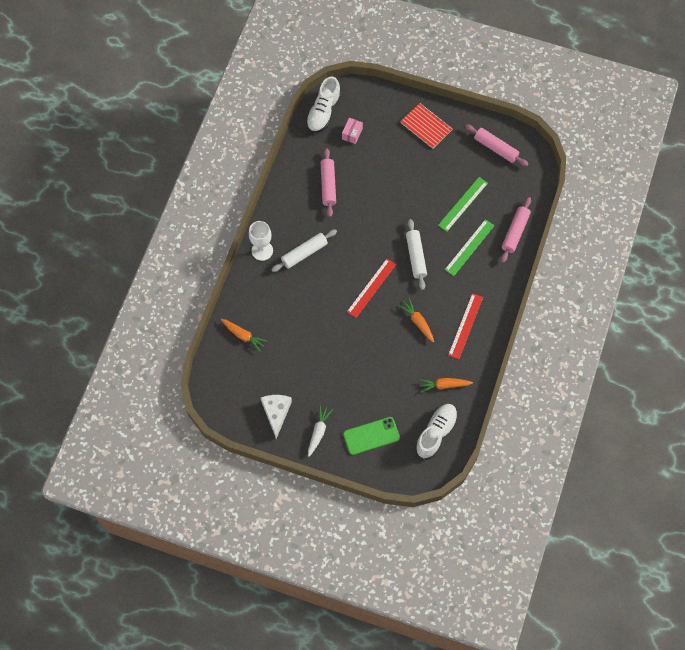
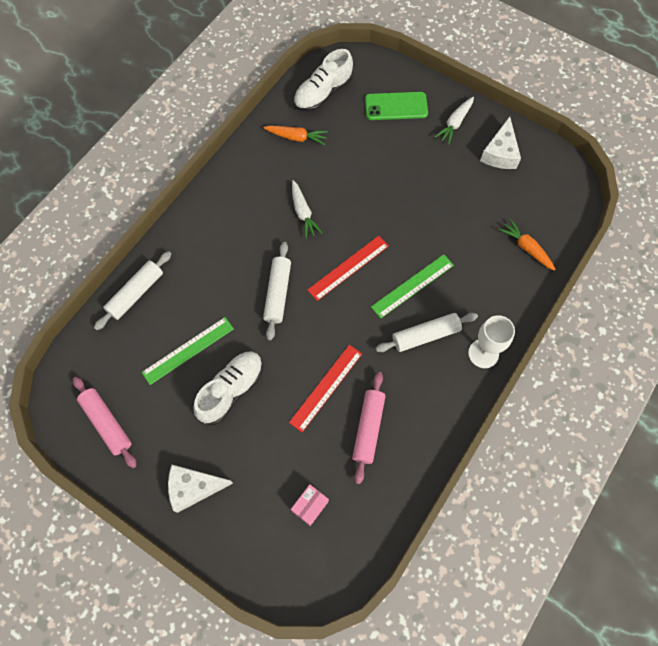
camera: 165 degrees left, 0 degrees up
(323, 112) = (344, 559): white shoe -> white shoe (231, 390)
(417, 322) = (303, 213): orange carrot -> white carrot
(426, 126) = (194, 488): red notebook -> white cheese
(465, 326) = (247, 195): red ruler -> red ruler (326, 387)
(469, 247) = (203, 288): green ruler -> green ruler (412, 286)
(515, 232) = (136, 293): pink rolling pin -> white rolling pin

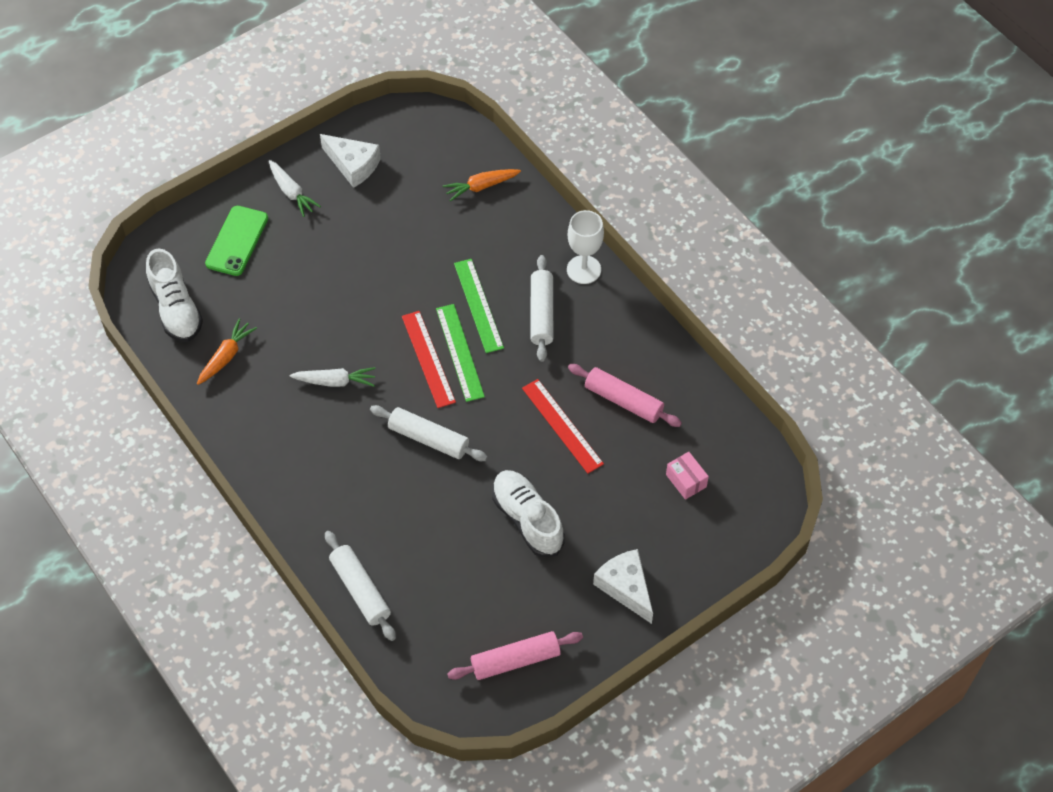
camera: 70 degrees left, 10 degrees down
(188, 350) = (460, 551): green ruler -> green ruler (459, 352)
(194, 488) = (625, 587): white cheese -> white cheese turned 135 degrees clockwise

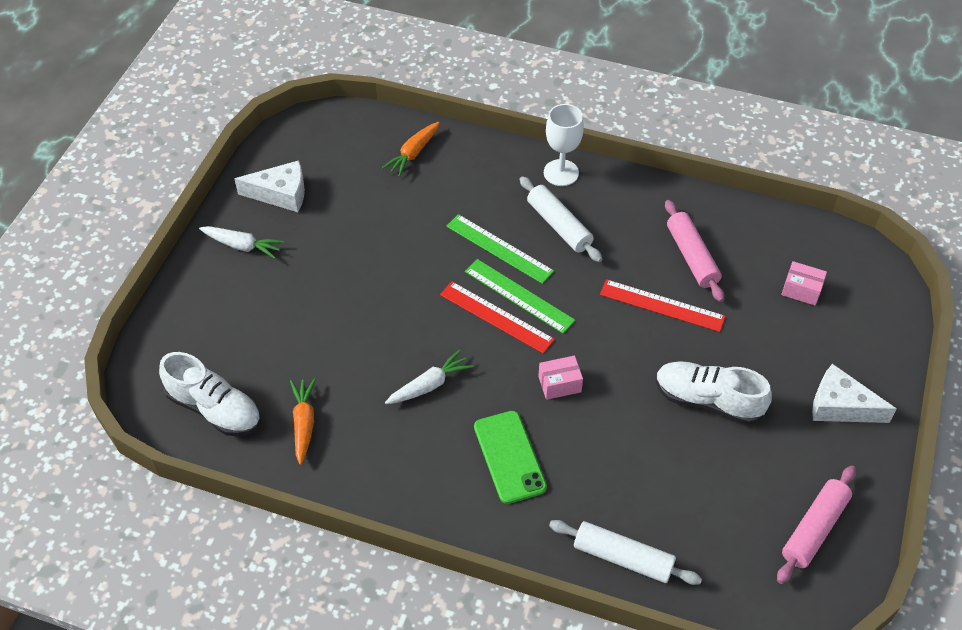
camera: 35 degrees left, 5 degrees down
(237, 241) = (224, 315): green phone -> green phone (509, 457)
(428, 438) = (559, 384): white rolling pin -> pink box
(623, 401) = (691, 257): pink rolling pin -> pink rolling pin turned 75 degrees clockwise

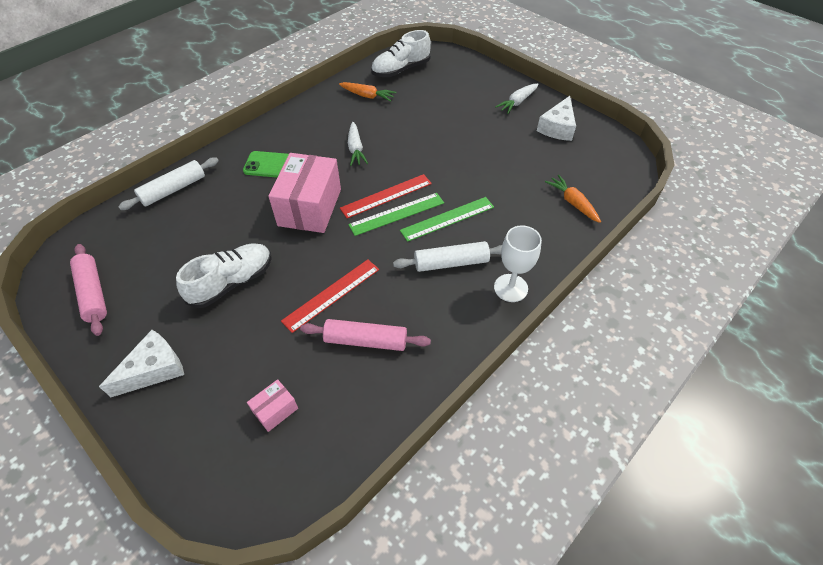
camera: 115 degrees right, 0 degrees up
(559, 384) = (310, 207): pink box -> pink box, size x2.22

